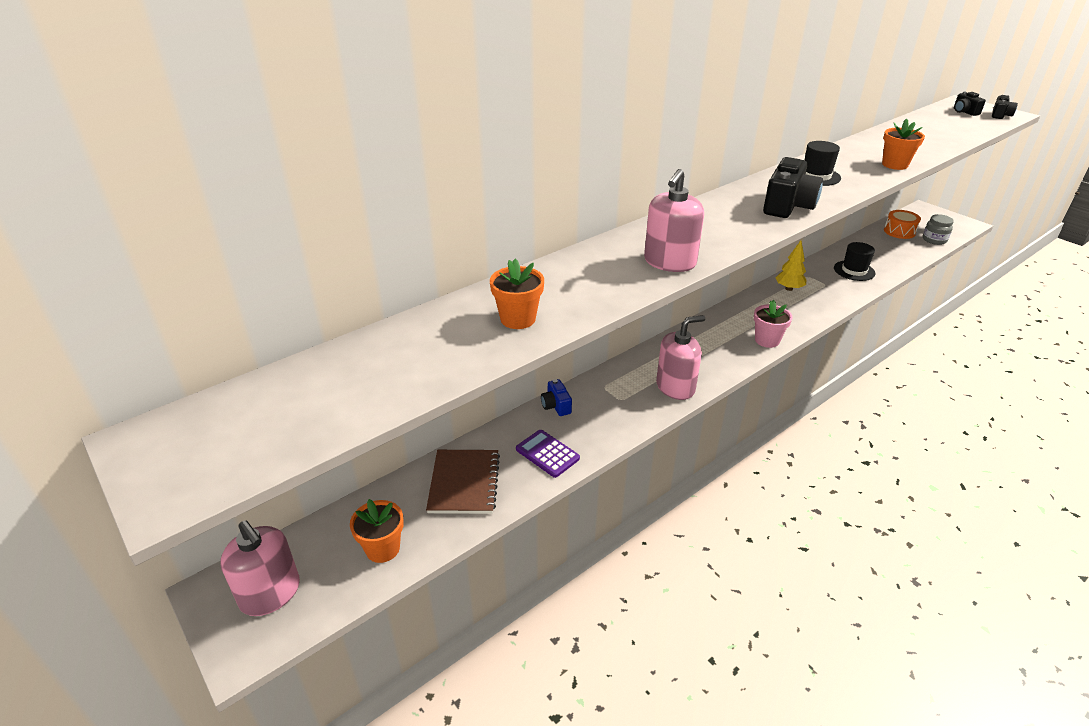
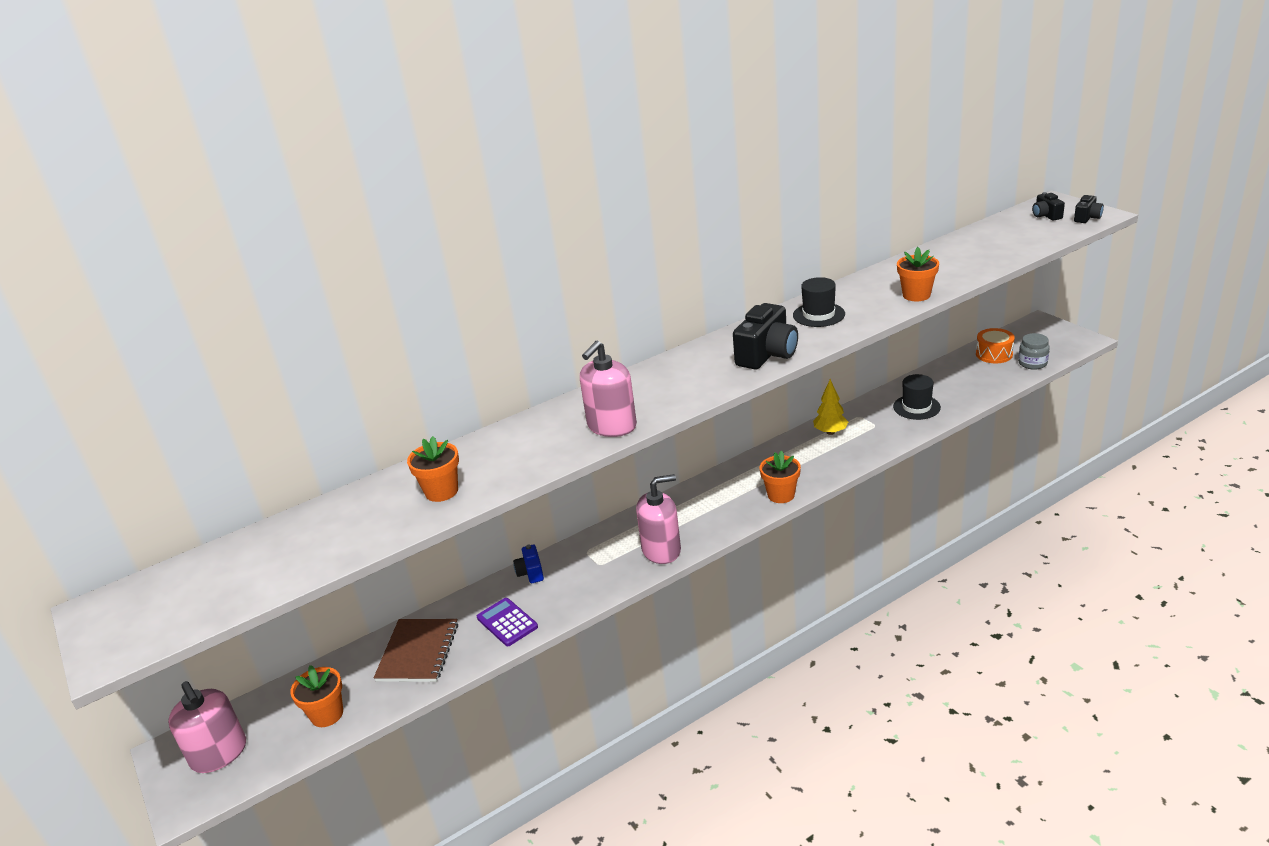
camera: 10 degrees right, 5 degrees down
(767, 340) = (781, 495): pink flower pot -> orange flower pot

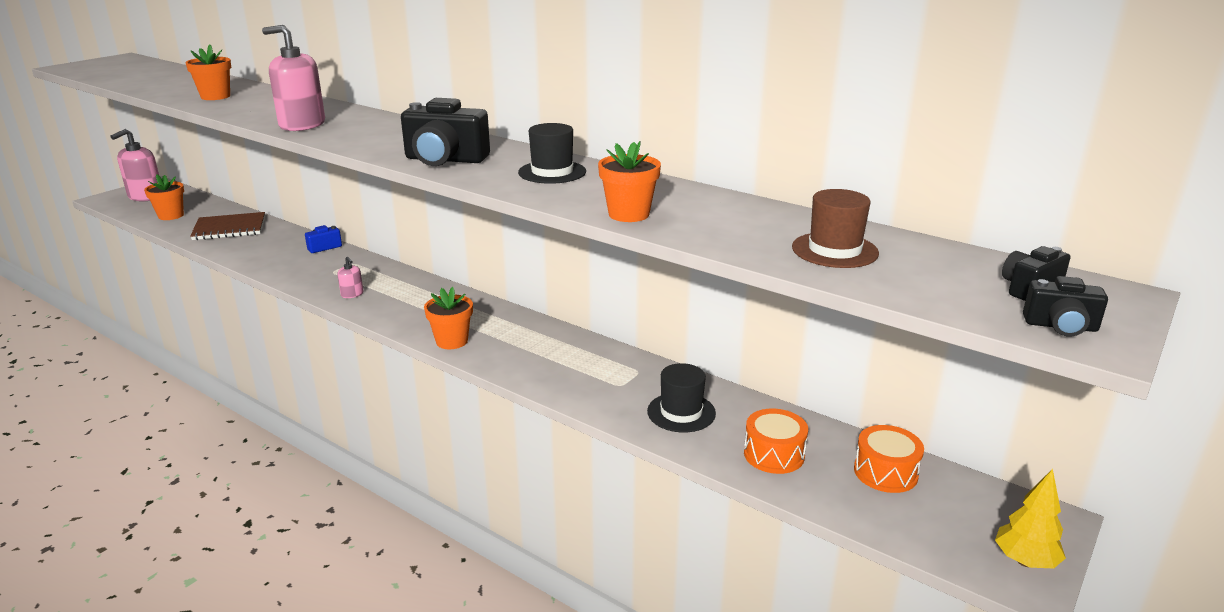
camera: 65 degrees right, 5 degrees down
(507, 622) = (257, 250): purple calculator -> none
(661, 550) = (352, 294): pink soap dispenser -> pink soap dispenser, size x0.47
(830, 432) = (593, 356): yellow tree -> yellow tree (1025, 561)
(970, 383) = (774, 454): none -> orange drum
(989, 248) = (834, 250): none -> brown hat
(1032, 363) = (882, 516): grey jar -> none

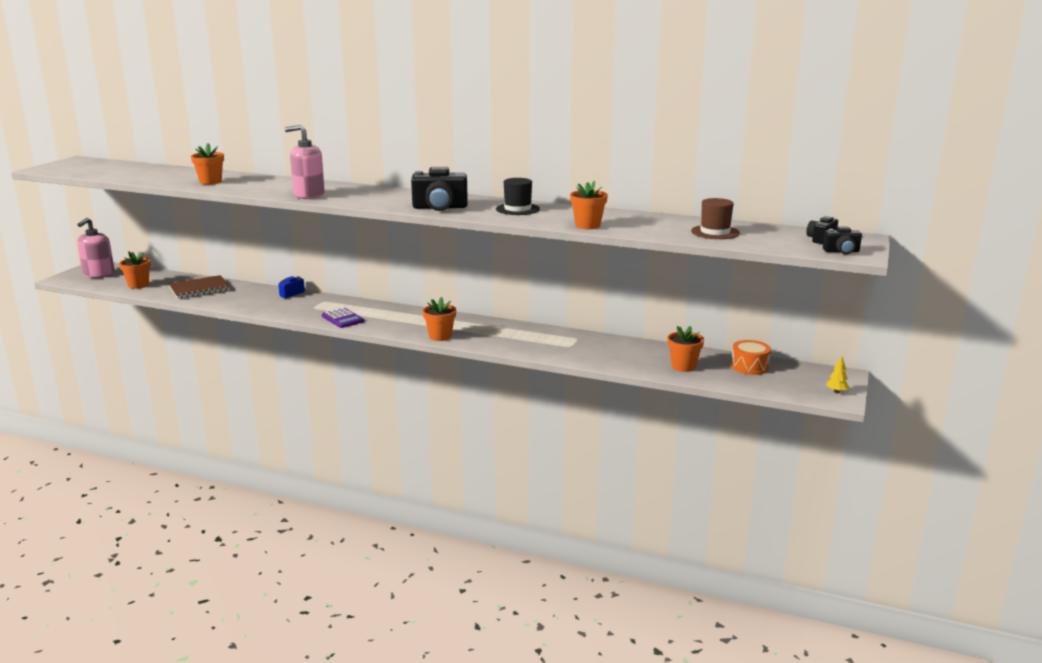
camera: 15 degrees left, 5 degrees down
(352, 294) = (342, 319): pink soap dispenser -> purple calculator
(681, 412) = (617, 354): black hat -> none
(774, 454) = (683, 366): orange drum -> orange flower pot
(1025, 561) = (836, 392): yellow tree -> yellow tree, size x0.63

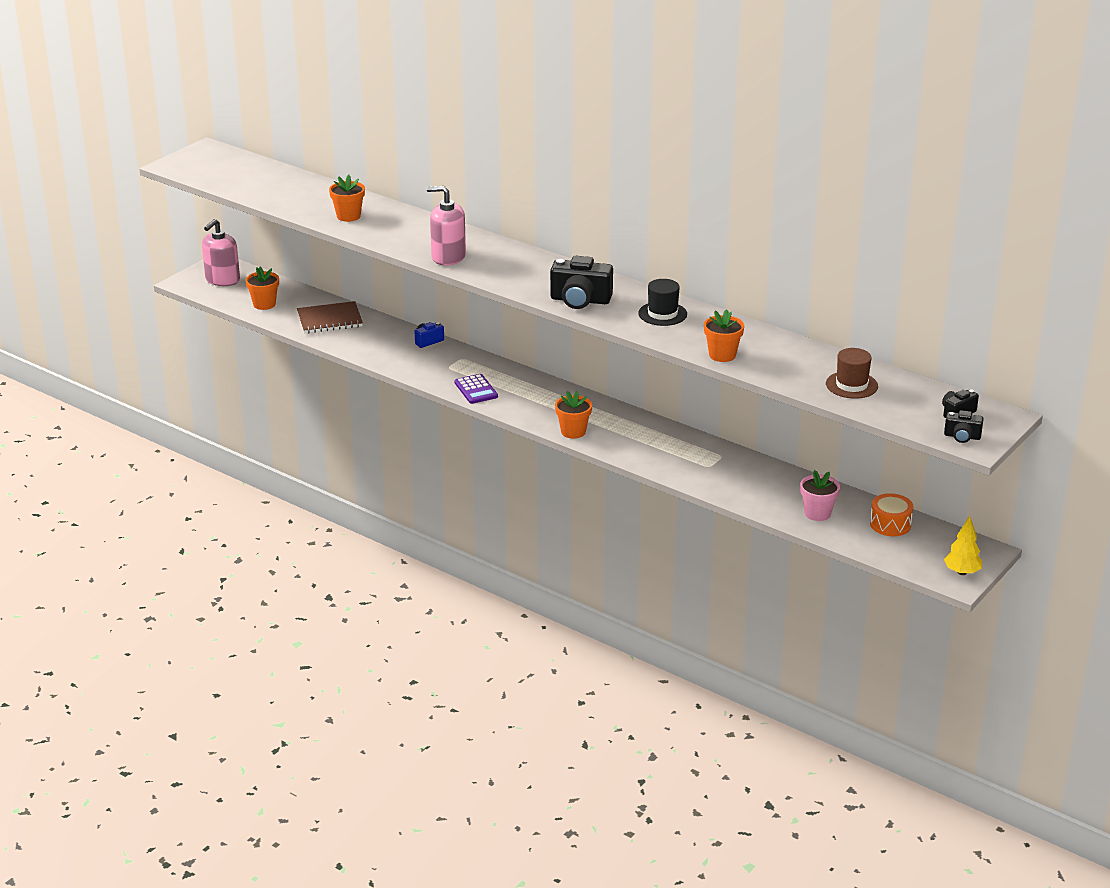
camera: 15 degrees right, 10 degrees up
(683, 366) = (817, 513): orange flower pot -> pink flower pot
(836, 392) = (962, 572): yellow tree -> yellow tree, size x1.57

